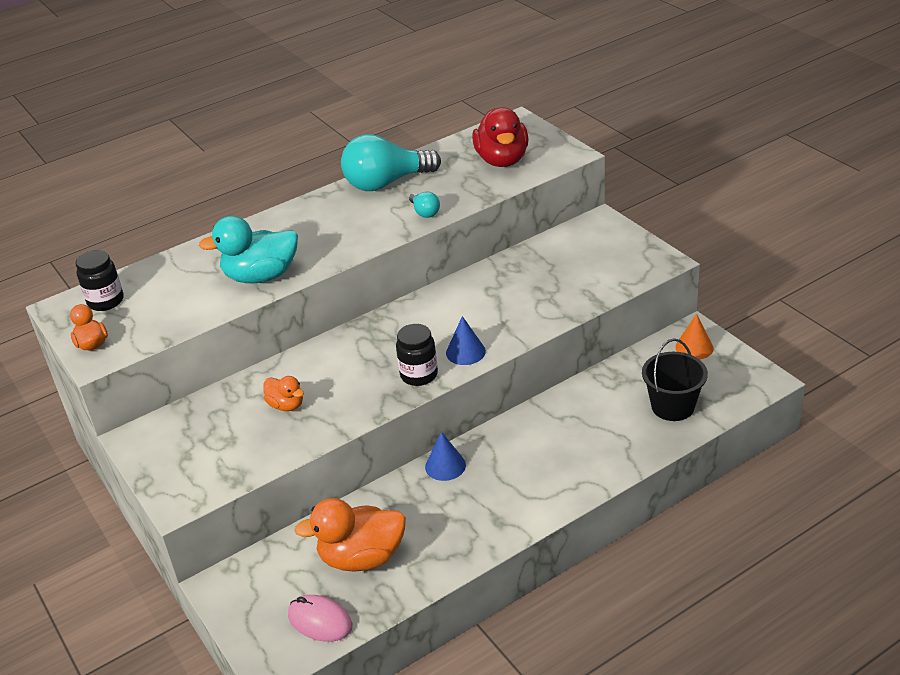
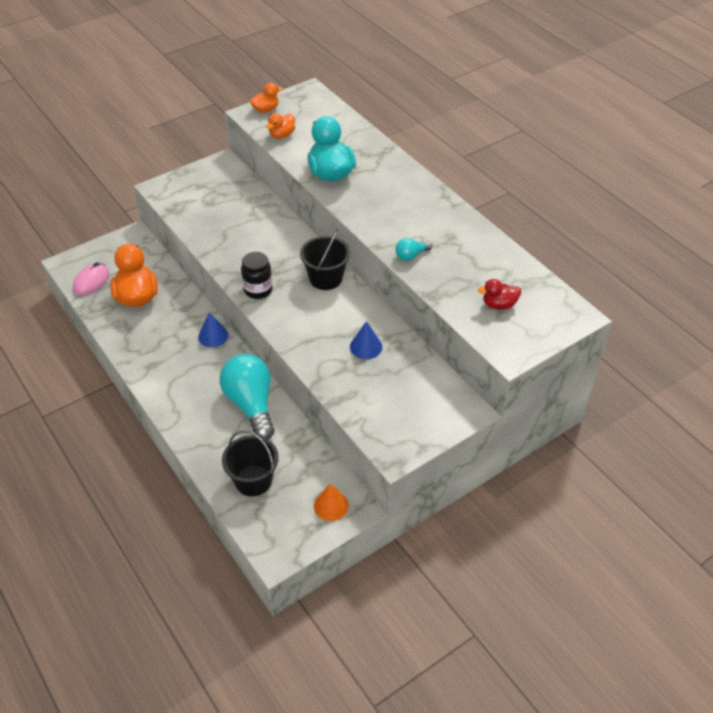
camera: 85 degrees right, 10 degrees up
(106, 301) = (313, 108): black jar -> none
(286, 405) = (239, 225): orange duck -> orange duck (282, 135)
(386, 183) = (461, 231): turquoise light bulb -> turquoise light bulb (251, 404)
(402, 321) = (325, 278): none -> black bucket
(465, 352) = (281, 315): blue cone -> blue cone (366, 347)
(502, 160) = (499, 304): red duck -> red duck, size x0.53

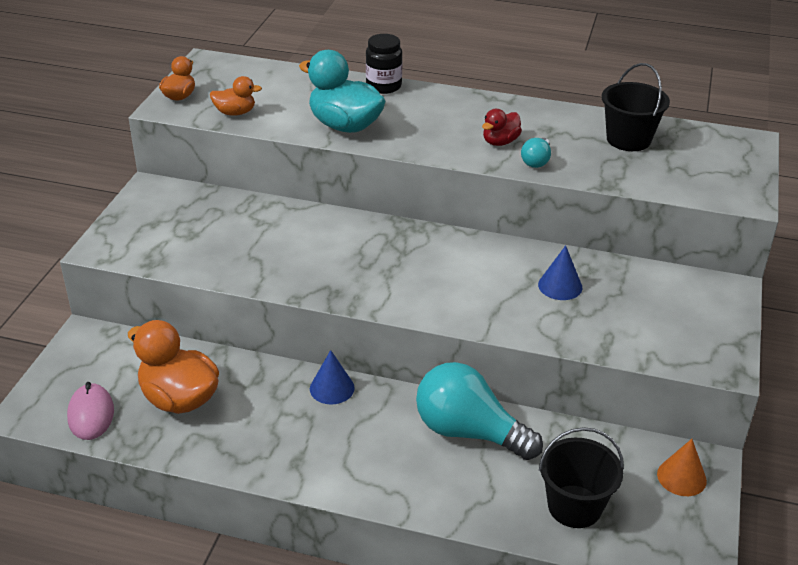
camera: 40 degrees left, 10 degrees down
(258, 290) = (372, 292): black jar -> black jar (383, 86)
(282, 135) = (235, 113): orange duck -> orange duck turned 90 degrees counterclockwise
(325, 278) = (430, 245): black bucket -> black bucket (628, 139)
(499, 304) = (675, 164): red duck -> red duck (500, 142)

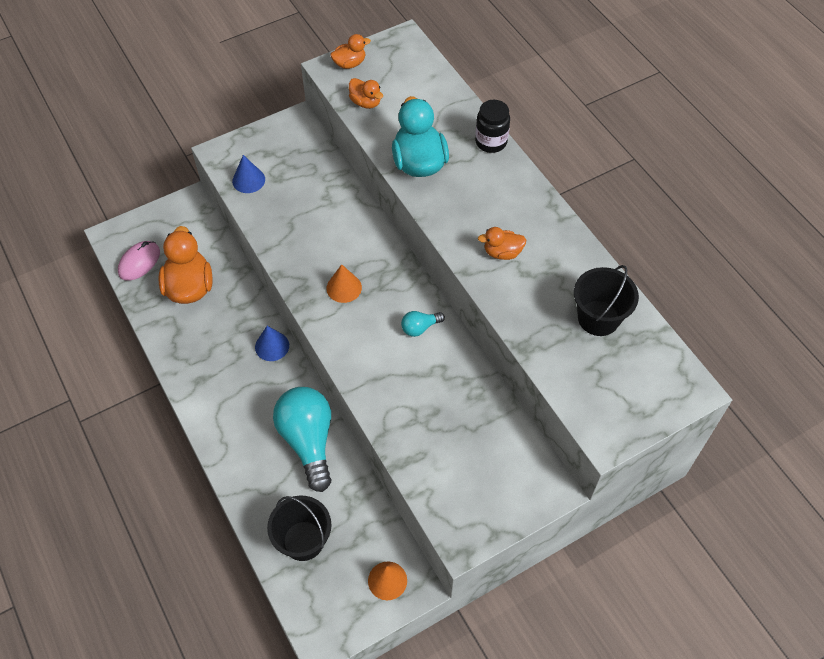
camera: 45 degrees right, 20 degrees up
(372, 271) = (344, 288): none -> orange cone
(500, 142) = (502, 252): red duck -> orange duck
(536, 161) = (503, 289): turquoise light bulb -> turquoise light bulb (420, 328)
(560, 286) = (442, 392): blue cone -> blue cone (248, 180)

